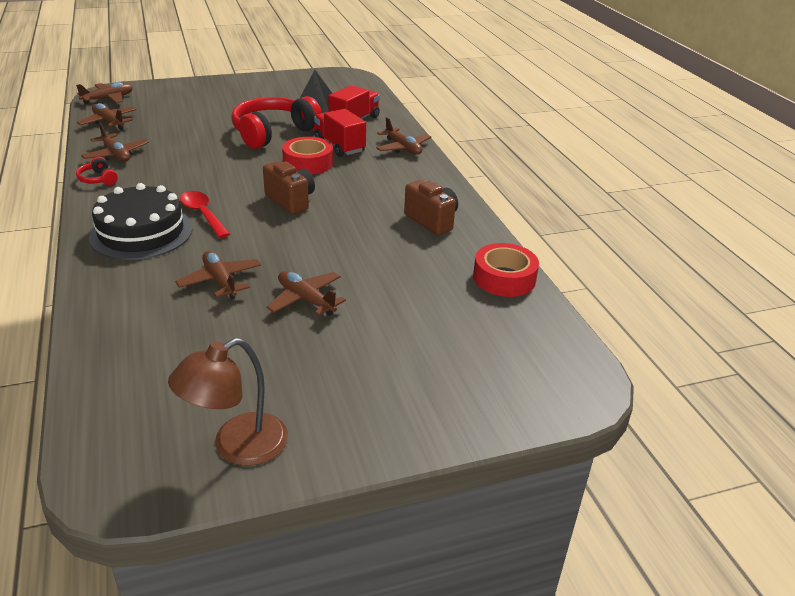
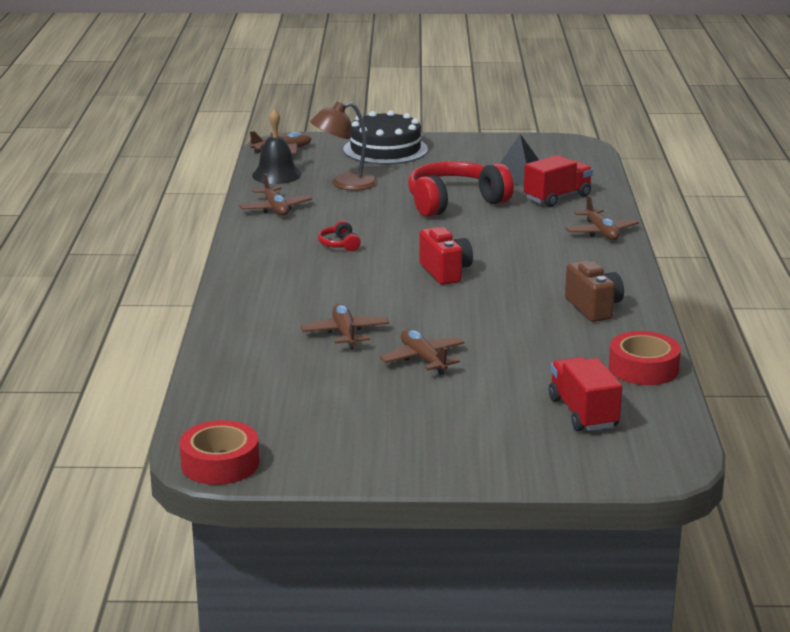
camera: 20 degrees right, 10 degrees down
(98, 179) = (251, 231): red headphones -> red headphones (339, 244)
(109, 122) = (276, 175): brown plane -> black bell
(141, 232) = (281, 283): black cake -> black cake (385, 149)
(203, 214) = (348, 274): red spoon -> none
(237, 447) = (316, 454): brown lamp -> brown lamp (345, 184)
(291, 201) = (445, 272): brown camera -> red camera
(308, 163) = (481, 237): red tape -> red tape (220, 463)
(339, 146) = (526, 223): red truck -> red truck (583, 413)

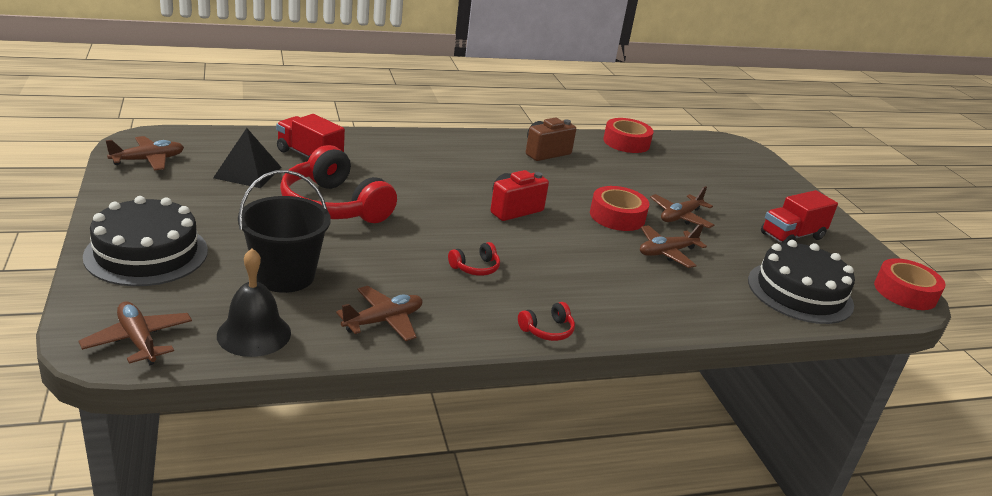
camera: 110 degrees left, 5 degrees up
(239, 259) = (547, 330): none -> red headphones
(247, 390) = (800, 292): none -> black cake
(345, 184) = (285, 276): brown lamp -> black bucket
(427, 322) = (617, 216): none -> red tape
(583, 413) = (702, 163): red truck -> red truck (792, 236)
(601, 232) = (392, 142): brown plane -> brown plane (148, 160)

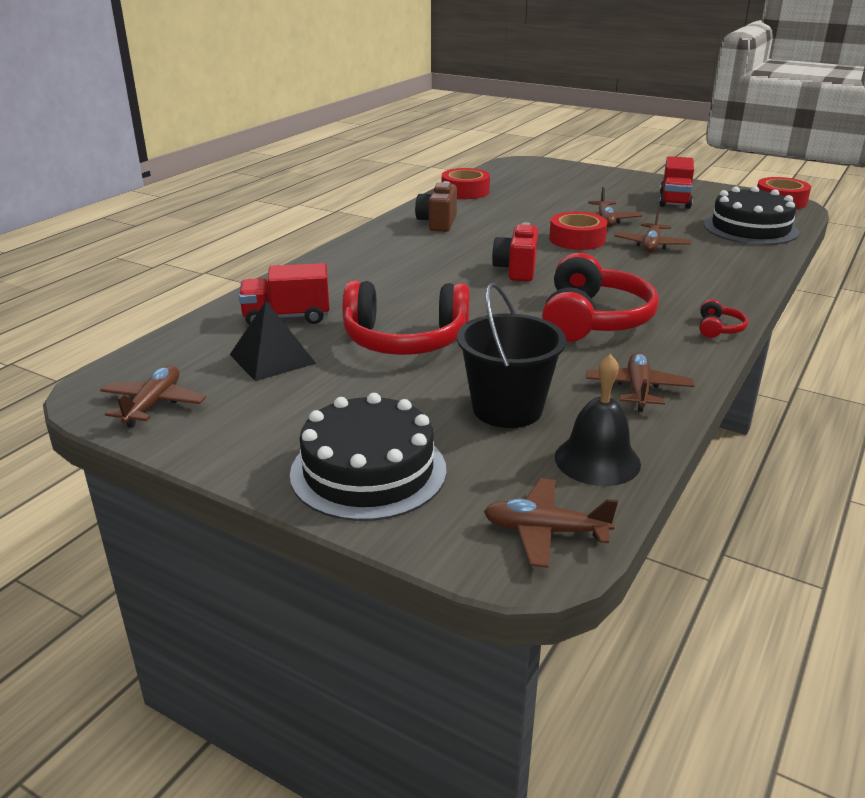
camera: 40 degrees left, 0 degrees up
(475, 267) = (593, 320): red headphones -> red headphones, size x2.38

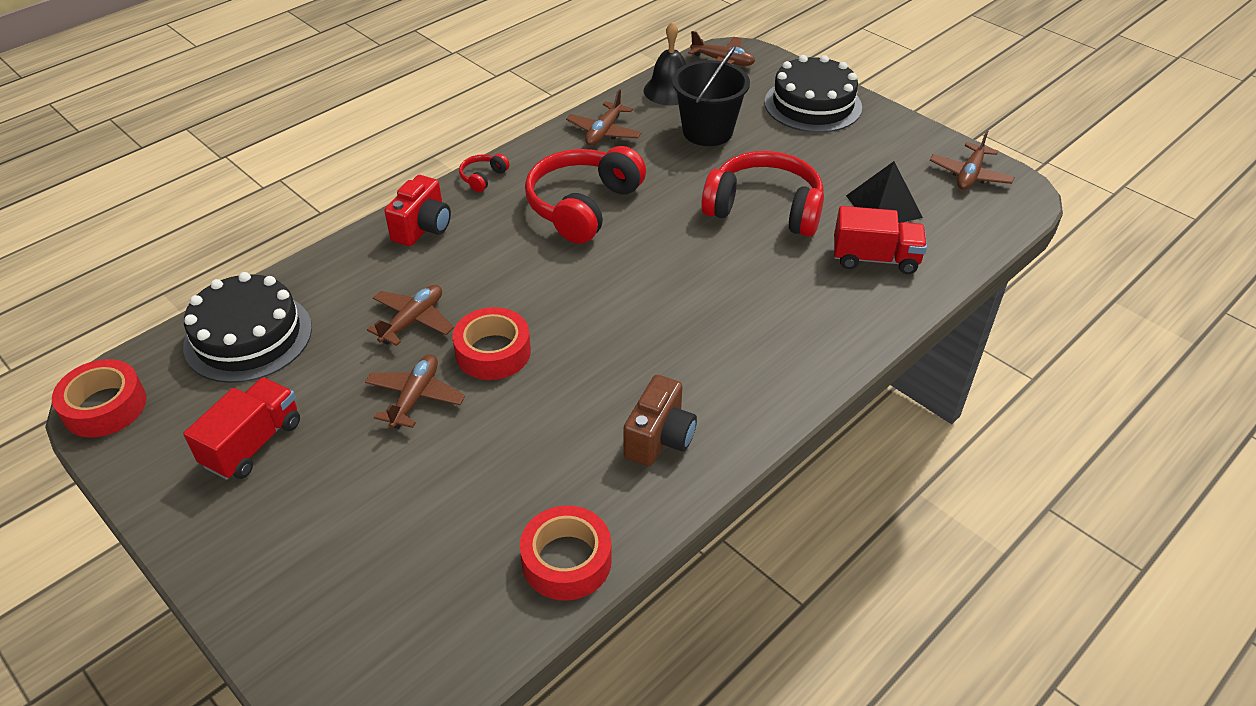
camera: 165 degrees left, 15 degrees up
(516, 270) = (609, 297): red camera -> red camera (423, 228)

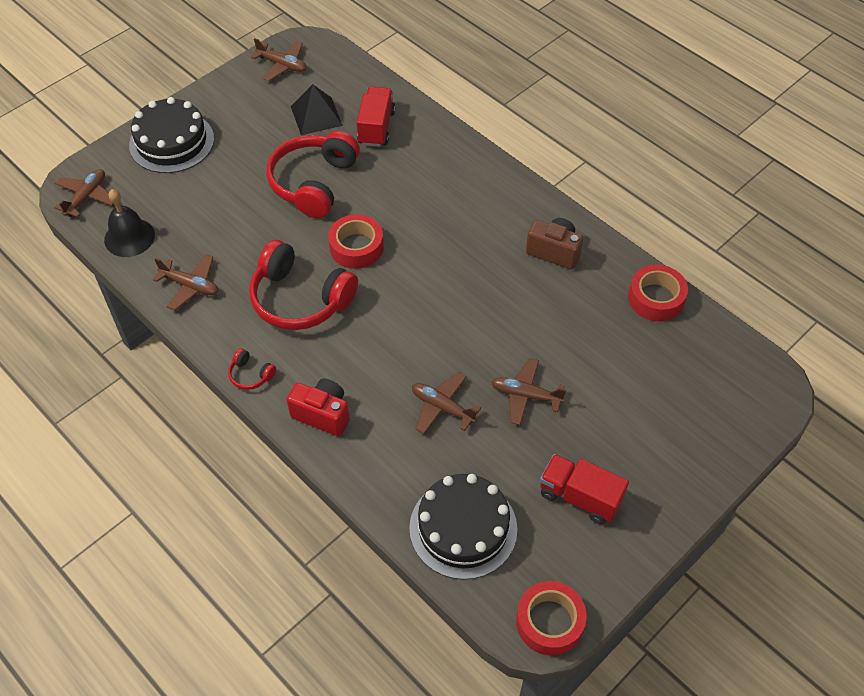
camera: 90 degrees left, 10 degrees up
(493, 352) = (476, 350): red tape -> red tape (356, 247)
(707, 131) = (201, 213): black bucket -> none

